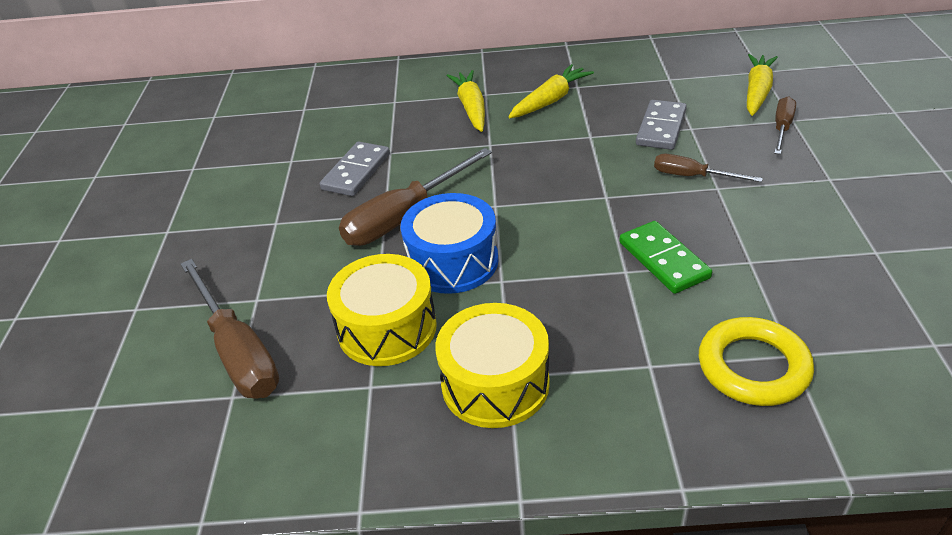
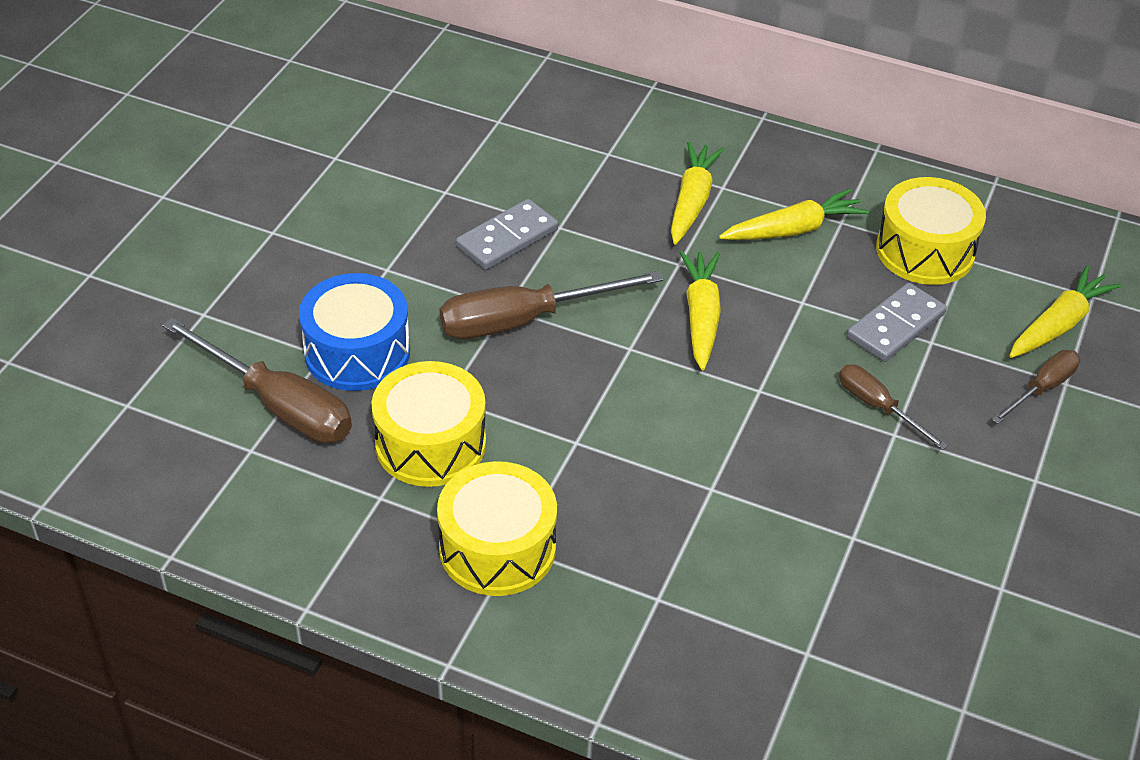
camera: 20 degrees right, 5 degrees up
(237, 351) = (277, 404): brown screwdriver -> brown screwdriver turned 45 degrees counterclockwise
(452, 261) = (541, 397): blue drum -> blue drum (357, 352)
(529, 168) = (701, 316): none -> yellow carrot
(642, 83) = (925, 251): none -> yellow drum
(663, 260) = (761, 494): green domino -> none
(753, 367) = (758, 646): yellow ring -> none

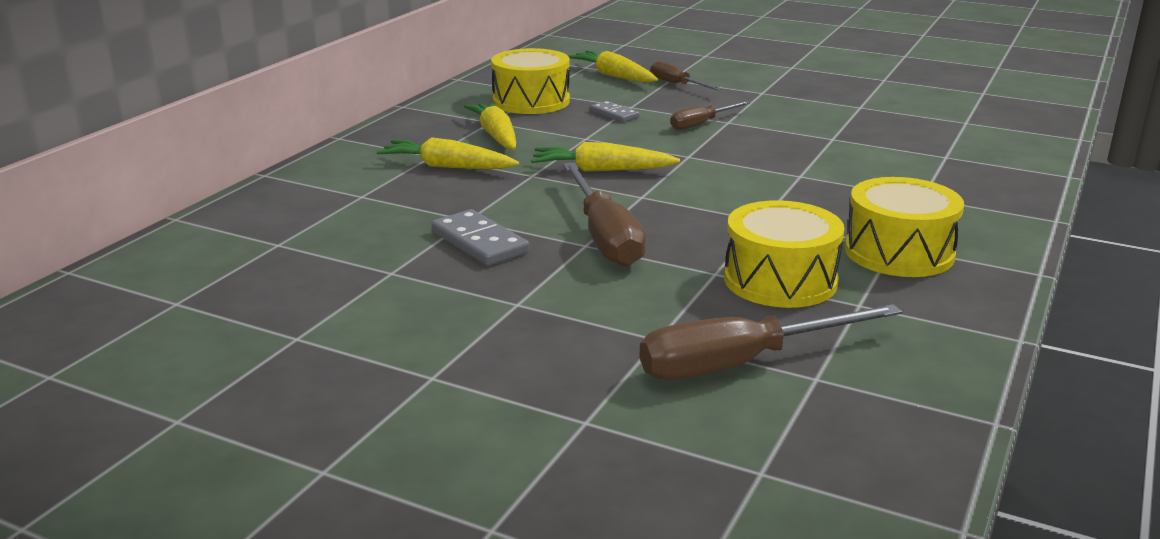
camera: 85 degrees left, 20 degrees down
(277, 404) = (741, 363): brown screwdriver -> brown screwdriver turned 150 degrees counterclockwise
(357, 352) = (652, 318): blue drum -> none
(896, 326) = (614, 114): grey domino -> grey domino, size x0.62

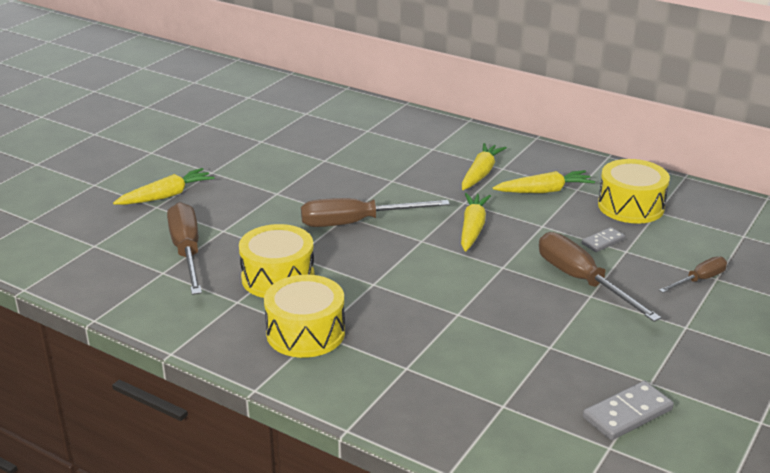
camera: 95 degrees right, 5 degrees up
(480, 242) = (357, 184): grey domino -> grey domino (627, 414)
(613, 76) = (716, 248): yellow carrot -> yellow carrot (166, 196)
(701, 124) = (582, 281): brown screwdriver -> brown screwdriver, size x1.78

